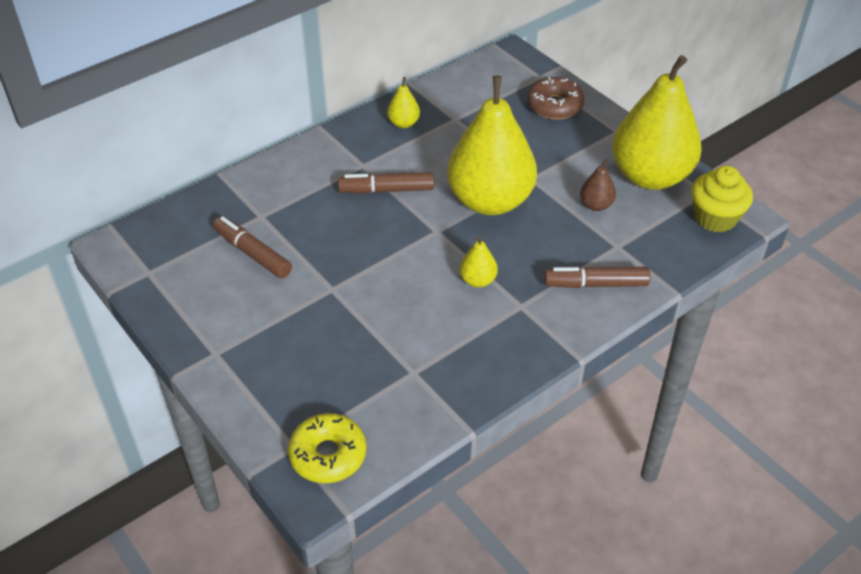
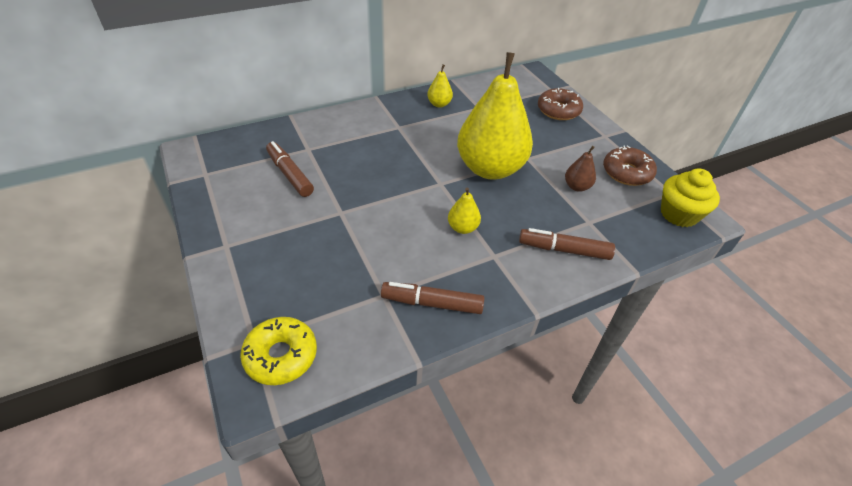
camera: 10 degrees right, 0 degrees up
(386, 190) = (410, 147): brown marker -> brown marker (432, 303)
(650, 176) = (626, 173): yellow pear -> brown donut

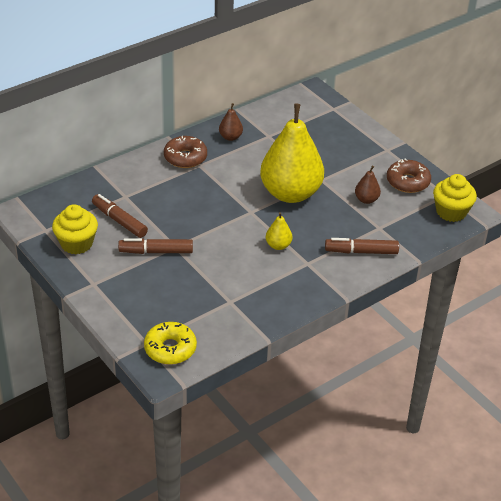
camera: 10 degrees left, 5 degrees down
(230, 194) = (76, 243): none -> yellow cupcake
(432, 303) = (268, 302): brown marker -> brown marker (156, 251)
(439, 104) = (230, 137): yellow pear -> brown pear
(558, 110) = (342, 130): brown donut -> brown donut (185, 157)

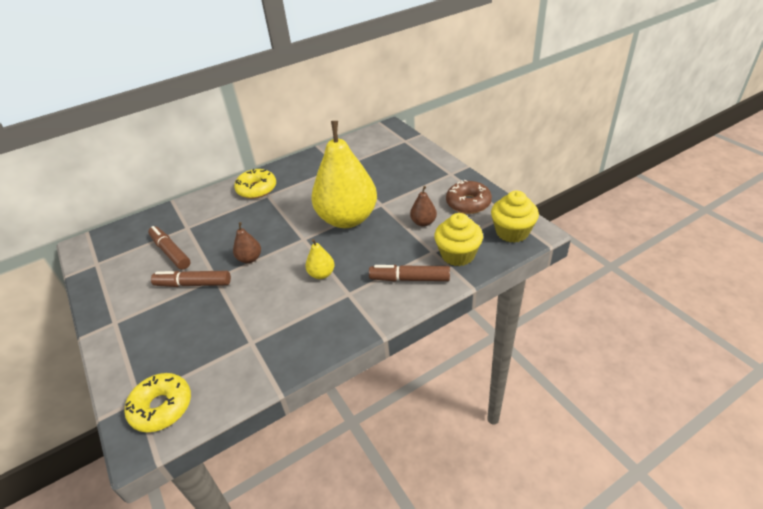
camera: 10 degrees right, 0 degrees up
(76, 243) = (118, 277): yellow cupcake -> yellow cupcake (457, 255)
(185, 157) = (257, 189): brown donut -> yellow donut
(230, 137) = (304, 169): brown pear -> brown pear (250, 259)

